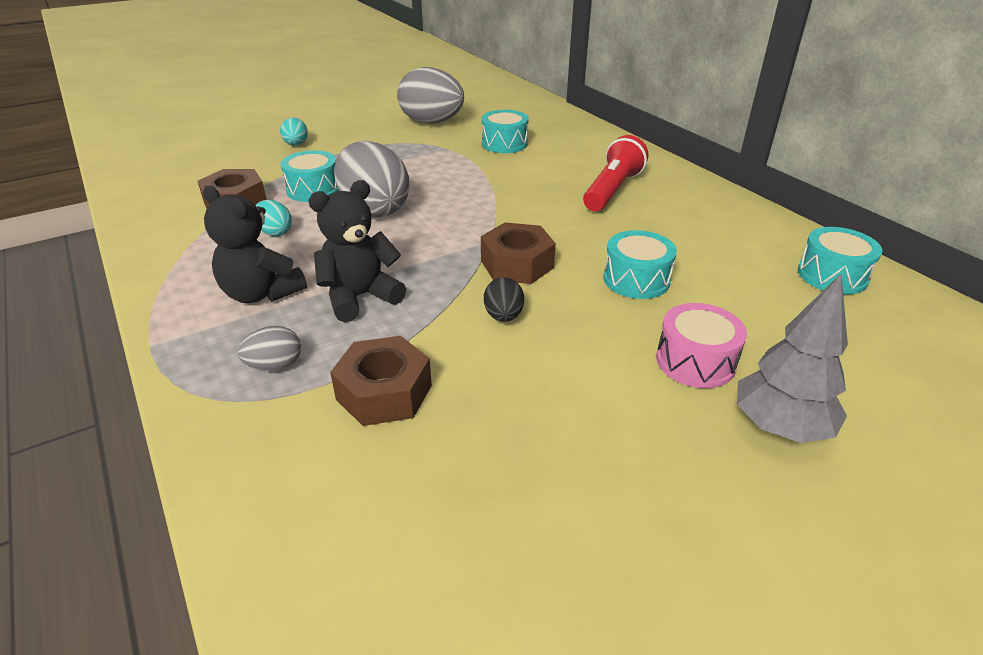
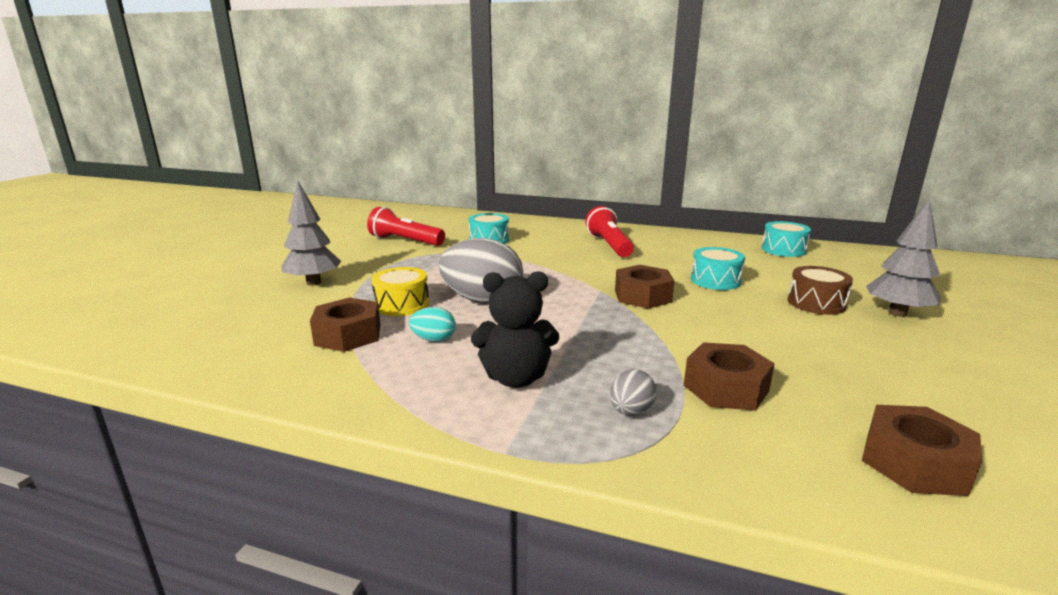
camera: 40 degrees left, 15 degrees down
(296, 145) = (314, 283): turquoise egg -> grey tree
(313, 189) = (402, 304): turquoise drum -> yellow drum
(360, 297) = (592, 349): black teddy bear -> none
(377, 561) = (914, 463): none -> brown nut
(432, 122) = (405, 241): grey egg -> red flashlight
(503, 316) = (695, 323): black egg -> none
(695, 361) = (816, 303): pink drum -> brown drum

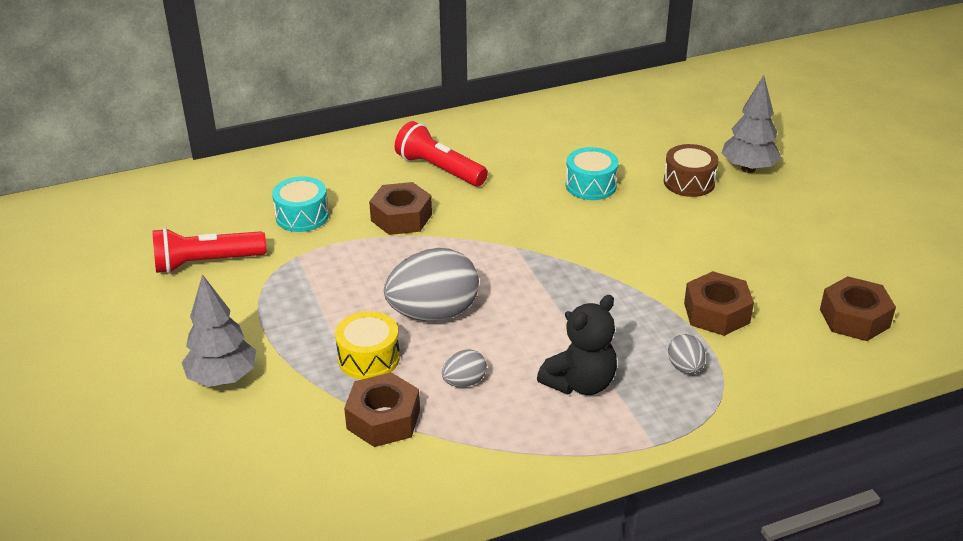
camera: 40 degrees left, 15 degrees up
(434, 340) = (464, 382): turquoise egg -> grey egg
(642, 296) = (558, 237): brown nut -> brown nut (401, 217)
(783, 250) = (599, 108): turquoise drum -> none

